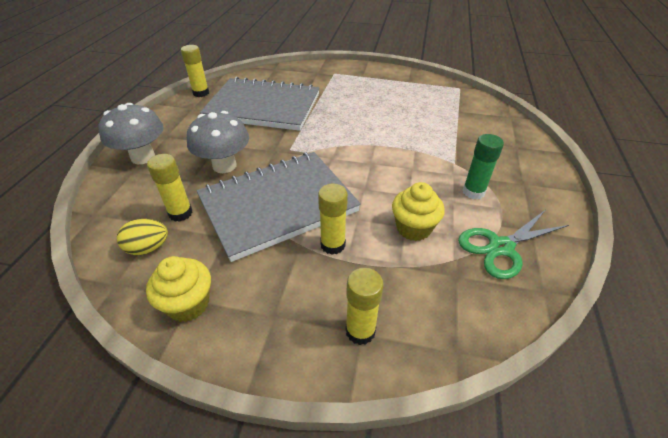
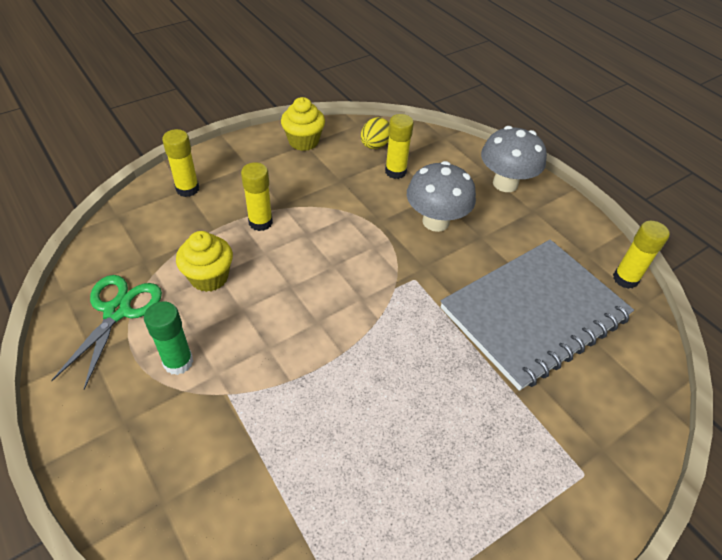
camera: 130 degrees right, 5 degrees up
(278, 205) = (340, 222): grey notebook -> none

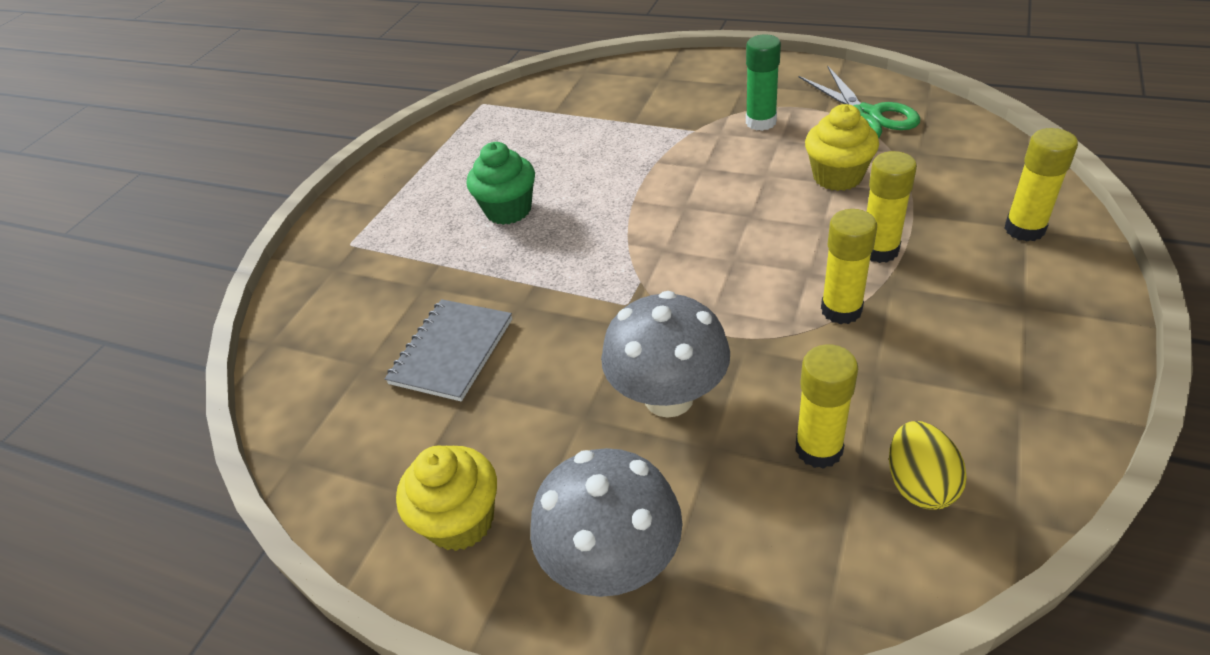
camera: 155 degrees right, 5 degrees down
(303, 141) = (1031, 403): yellow cupcake -> yellow cupcake (461, 520)
(435, 413) = (508, 210): none -> green cupcake
(534, 313) = (452, 351): grey notebook -> grey notebook, size x0.50
(625, 279) = (330, 484): yellow glue stick -> yellow glue stick (841, 310)

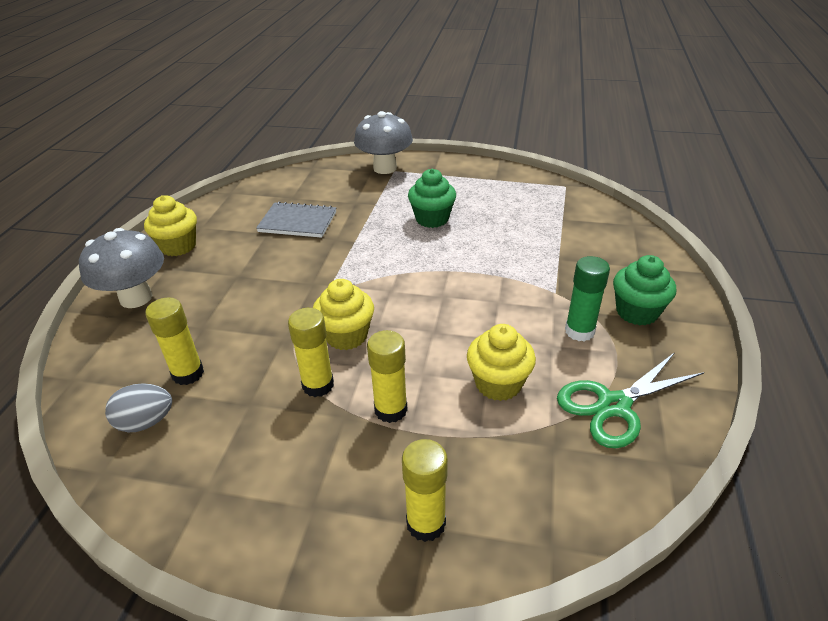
camera: 75 degrees right, 5 degrees down
(668, 397) = (246, 306): grey mushroom -> grey mushroom (385, 168)
(735, 88) = (637, 312): none -> green cupcake
(750, 287) = (346, 336): none -> yellow cupcake
(919, 484) = (146, 422): yellow egg -> grey egg

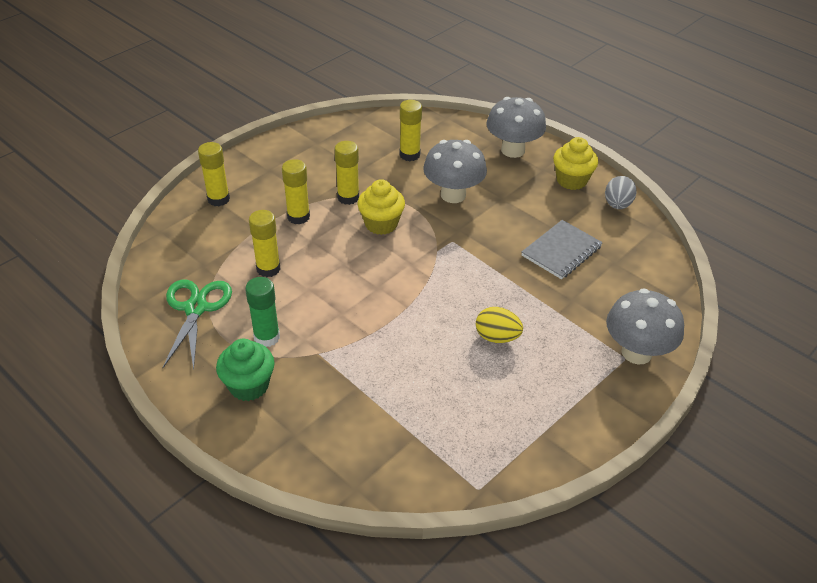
camera: 120 degrees right, 5 degrees up
(146, 422) = (383, 134): grey egg -> grey egg (617, 205)
(254, 307) = (453, 195): none -> grey mushroom
(432, 219) = (497, 337): green cupcake -> yellow egg
(498, 384) = (268, 269): yellow cupcake -> yellow glue stick

